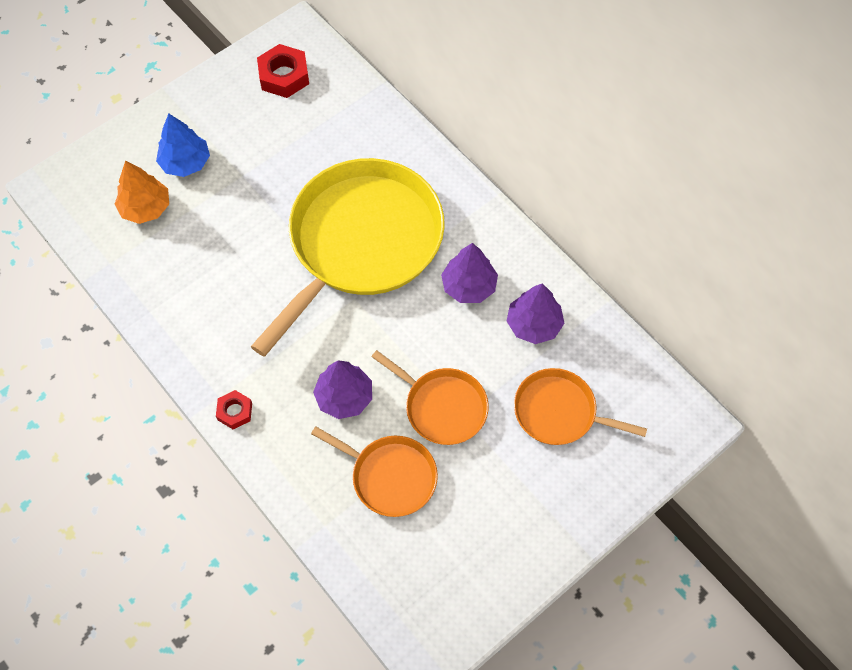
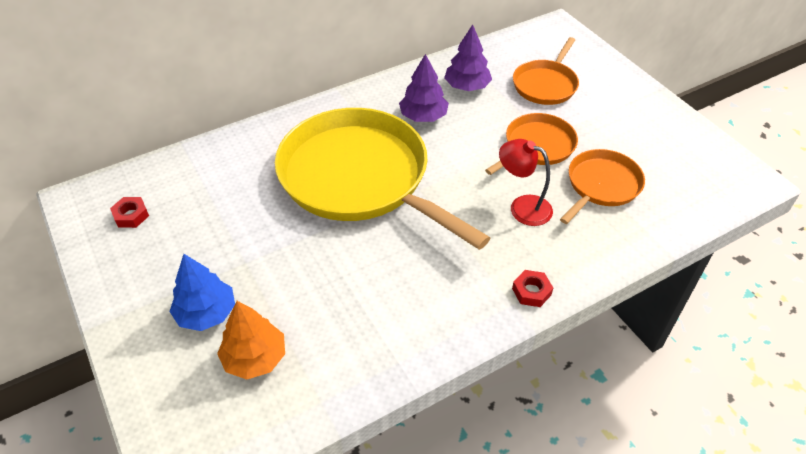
camera: 80 degrees left, 15 degrees down
(284, 76) = (131, 215): red nut -> red nut, size x0.59
(344, 397) = (522, 207): purple tree -> red lamp

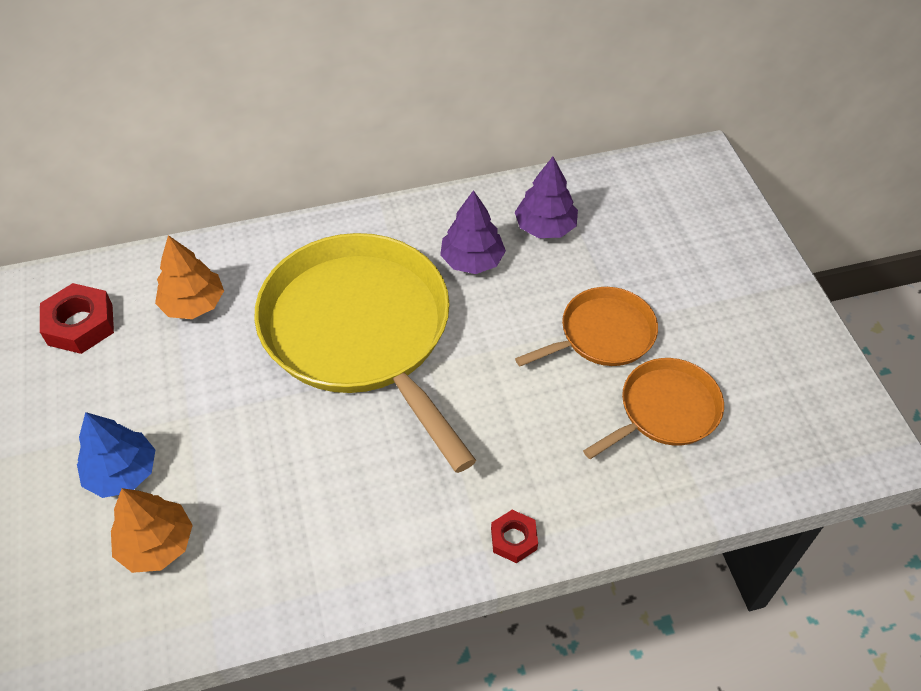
camera: 15 degrees right, 5 degrees up
(131, 215) = (80, 324): red nut -> red nut, size x1.69
(220, 184) = (193, 304): none -> orange tree
(522, 207) = (548, 418): red lamp -> none
(545, 84) = (651, 244): orange pan -> none

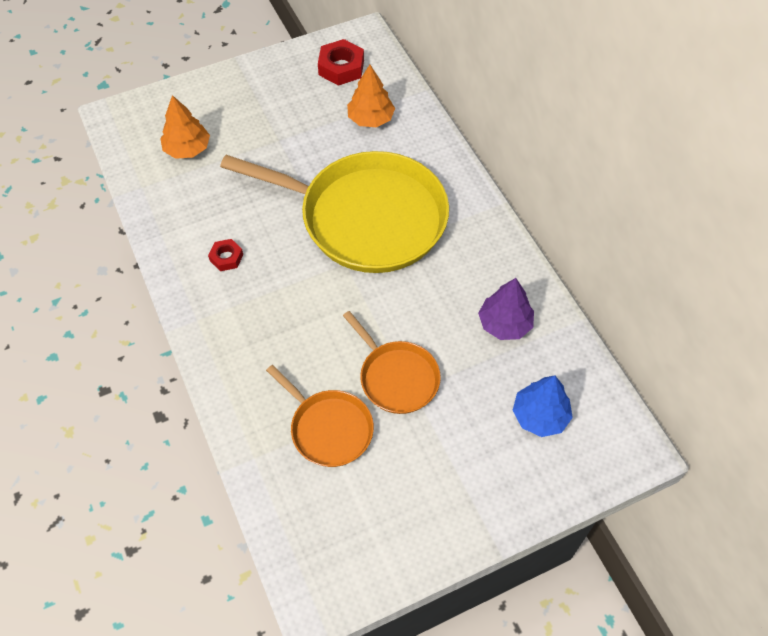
camera: 80 degrees right, 5 degrees up
(122, 473) = (234, 120): blue tree -> blue tree (540, 416)
(361, 332) = (366, 218): yellow pan -> yellow pan turned 60 degrees clockwise
(472, 260) = (453, 276): purple tree -> none
(513, 539) = (206, 336): red nut -> red nut (226, 257)

